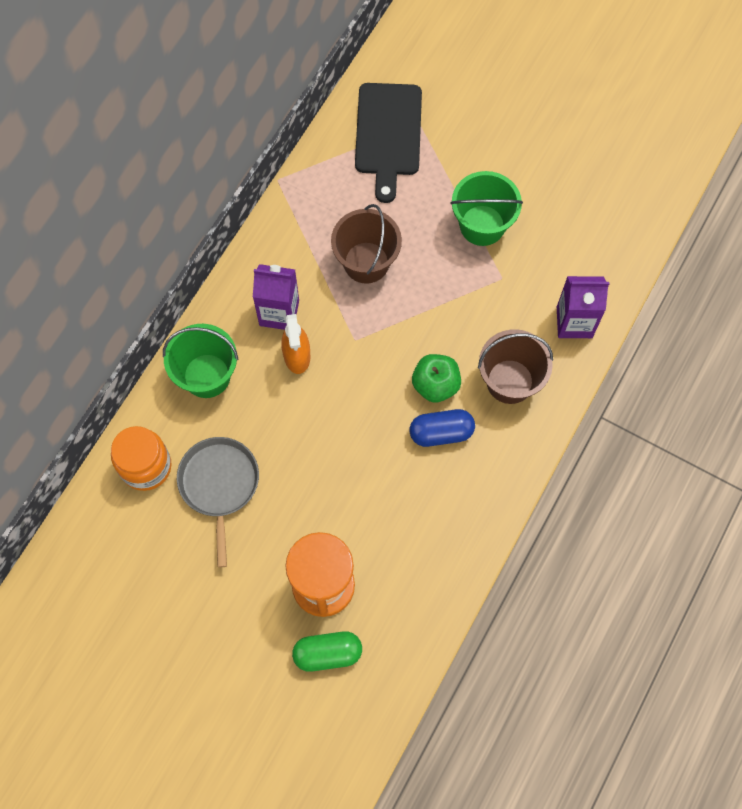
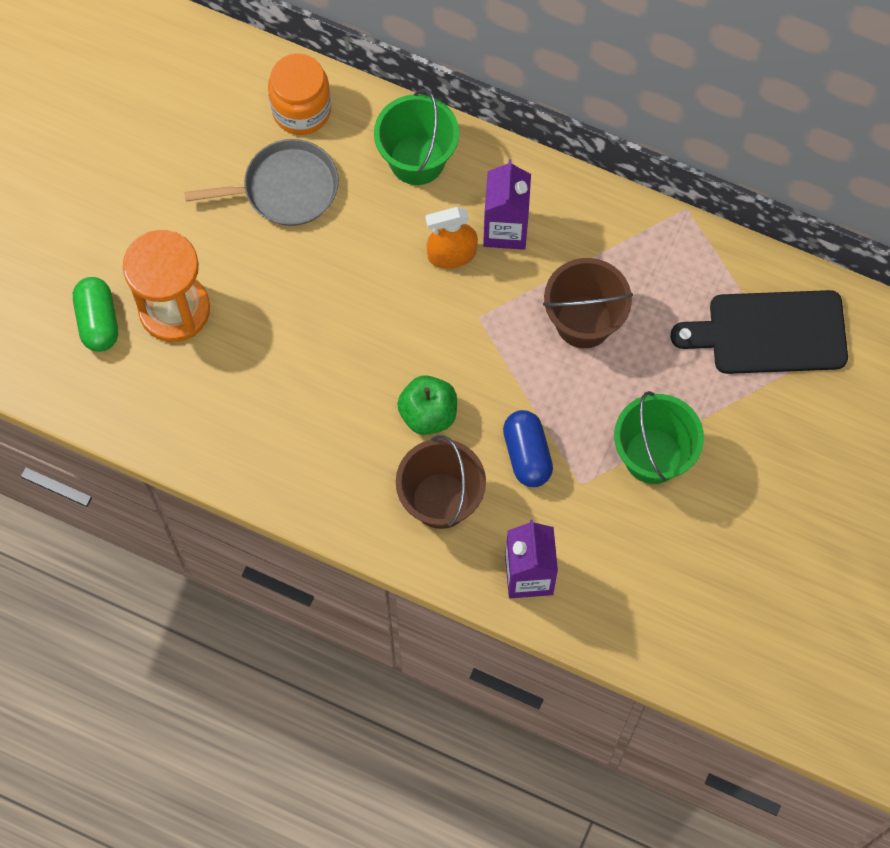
camera: 85 degrees right, 0 degrees up
(441, 432) = (367, 424): blue capsule -> blue capsule (527, 454)

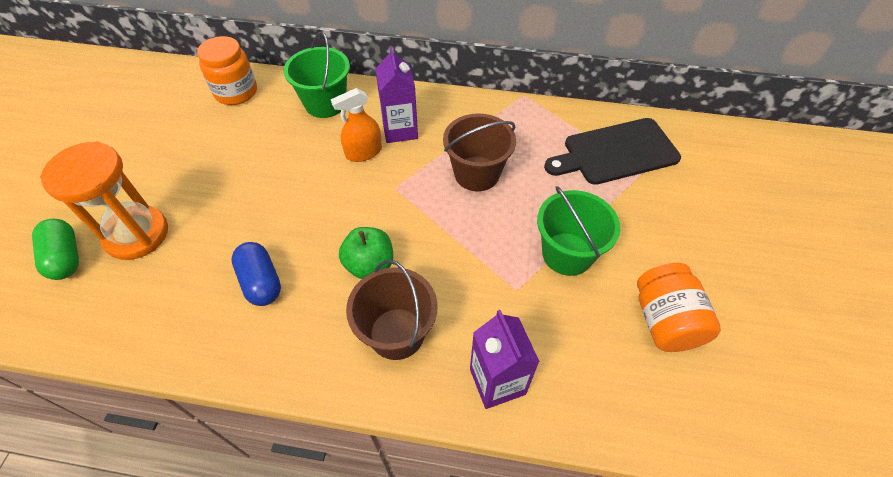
camera: 15 degrees left, 15 degrees down
(285, 188) = (228, 137): grey pan -> none
(527, 454) = (463, 277): blue capsule -> blue capsule (261, 282)
(726, 559) = (665, 321): none -> orange jar

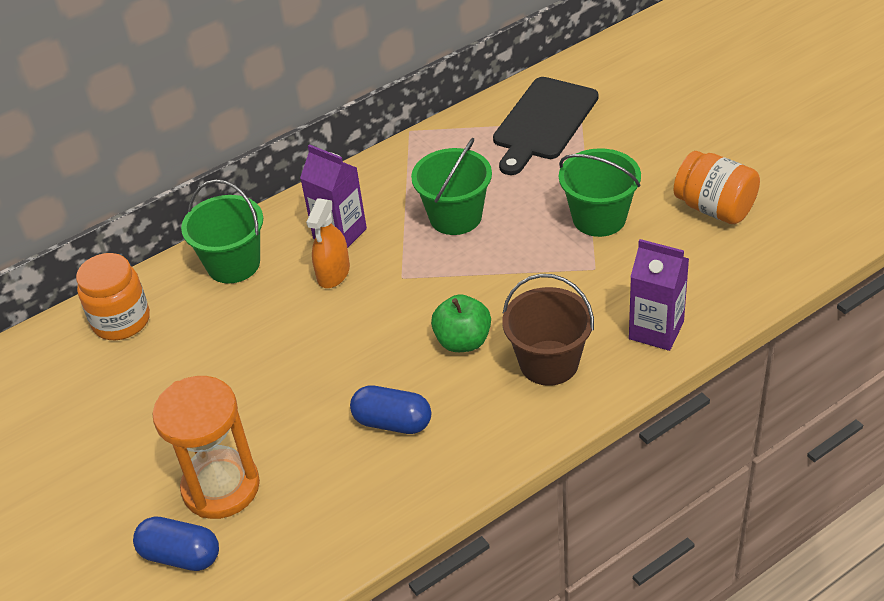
camera: 40 degrees left, 10 degrees down
(66, 257) = (180, 555): green capsule -> blue capsule
(477, 173) = (455, 217): brown bucket -> green bucket

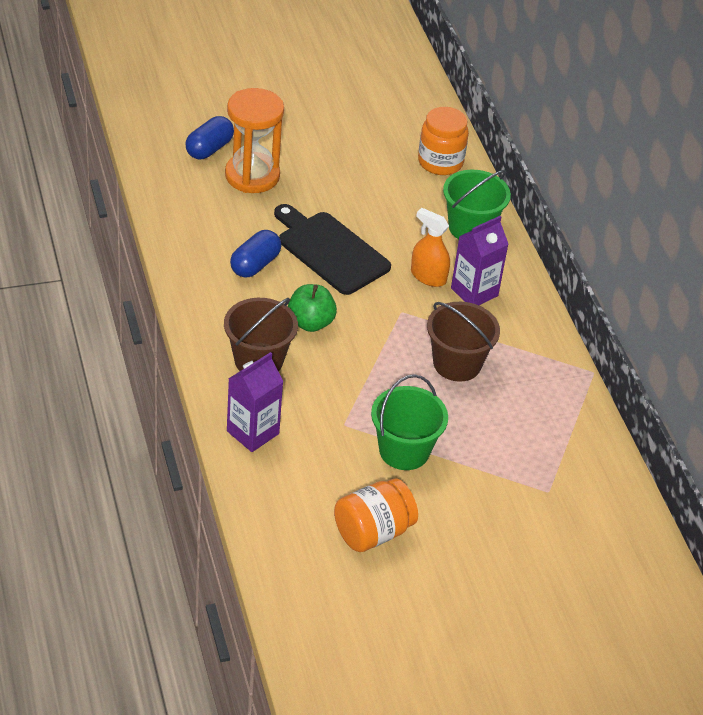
camera: 100 degrees right, 0 degrees up
(455, 217) = (457, 363): green bucket -> brown bucket
(543, 122) = (560, 464): black cutting board -> black cutting board (330, 250)

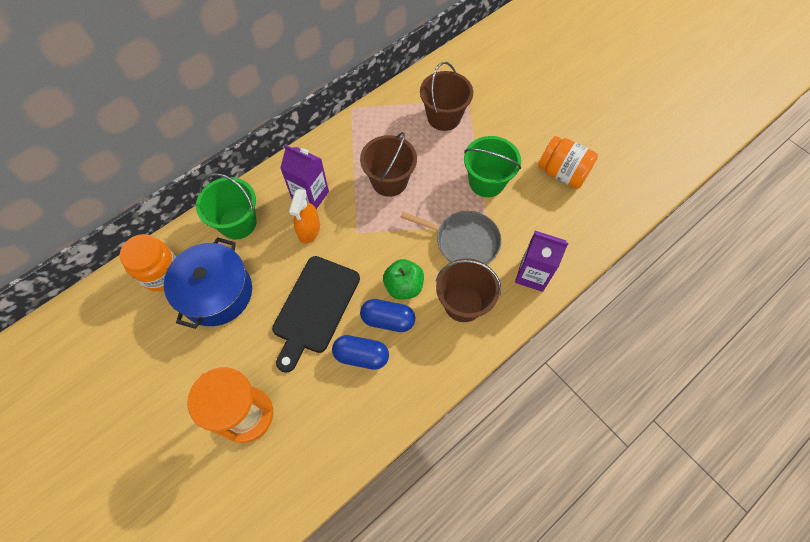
camera: 110 degrees left, 20 degrees up
(209, 149) = (223, 474): blue capsule -> blue capsule (388, 320)
(334, 393) = (464, 241): none -> grey pan
(393, 191) = (216, 293): none -> blue pot
(531, 454) = (444, 117): none -> brown bucket

